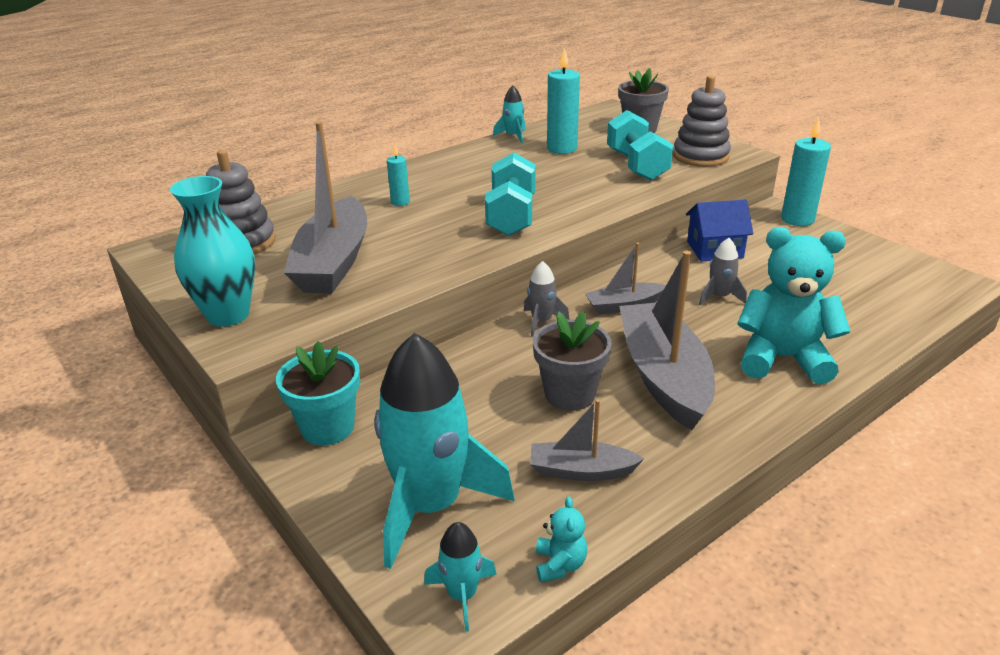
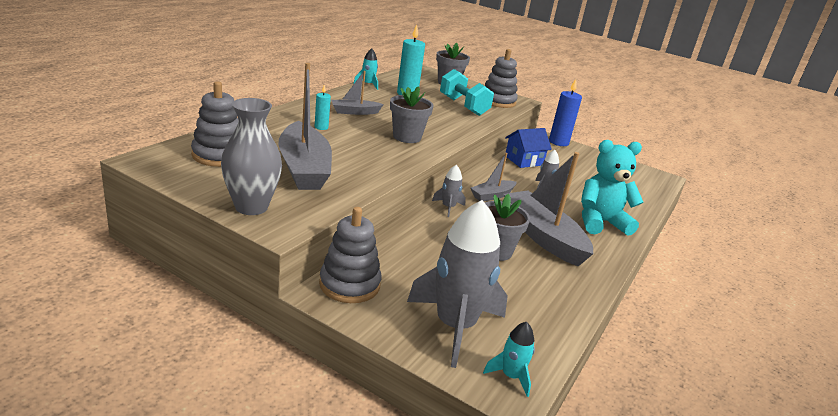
camera: 25 degrees left, 5 degrees down
(228, 315) = (251, 207): turquoise vase -> grey vase
(327, 427) = (349, 284): turquoise flower pot -> grey stacking toy
(431, 505) = (455, 326): turquoise rocket -> grey rocket
(511, 216) = (407, 137): turquoise dumbbell -> grey flower pot
(560, 564) = (555, 350): turquoise teddy bear -> none
(581, 471) = (532, 295): grey boat -> grey boat (355, 112)
(797, 219) = (558, 142): turquoise candle -> blue candle

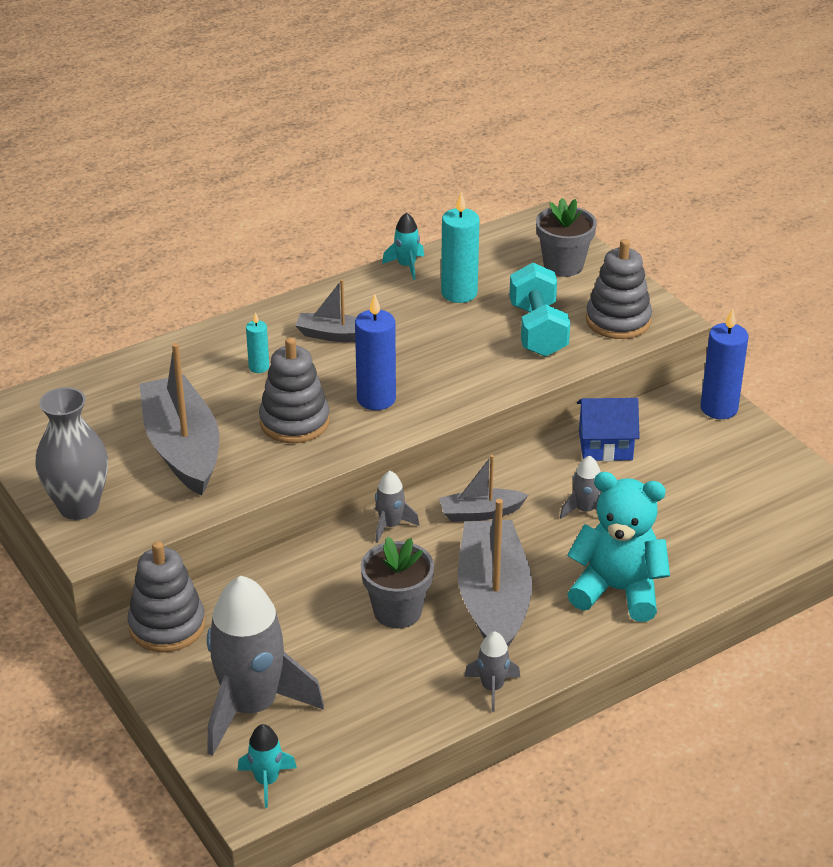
camera: 30 degrees right, 10 degrees up
(219, 155) = (88, 413): grey stacking toy -> grey stacking toy (294, 422)
(304, 168) = (182, 448): grey boat -> grey boat turned 150 degrees clockwise
(407, 137) = (376, 399): grey flower pot -> blue candle
(591, 283) = (492, 688): none -> grey rocket

